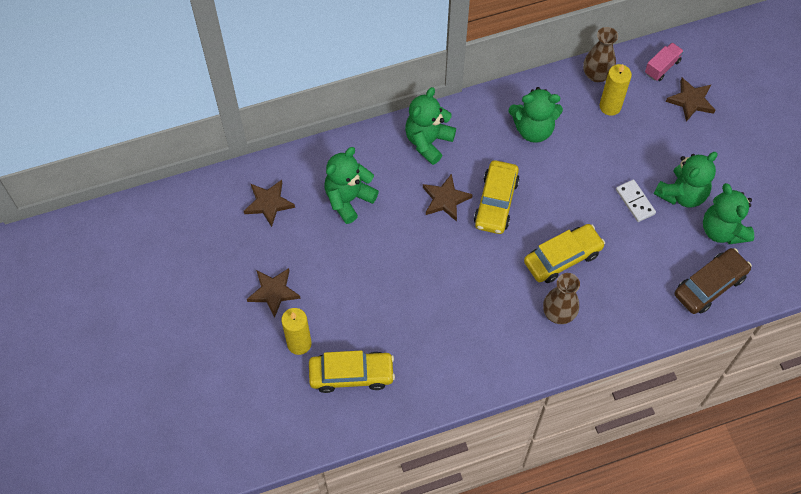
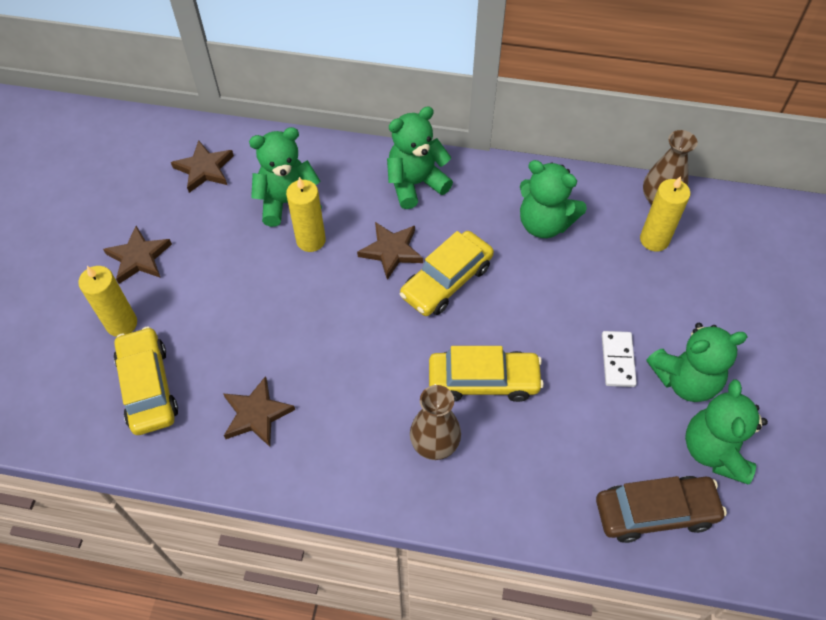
camera: 30 degrees right, 5 degrees down
(351, 375) = (148, 387): yellow car -> yellow car turned 135 degrees counterclockwise
(385, 219) = (311, 240): none -> yellow candle
(662, 67) = (747, 225): pink truck -> none
(691, 101) = (763, 278): brown star -> brown star (256, 414)

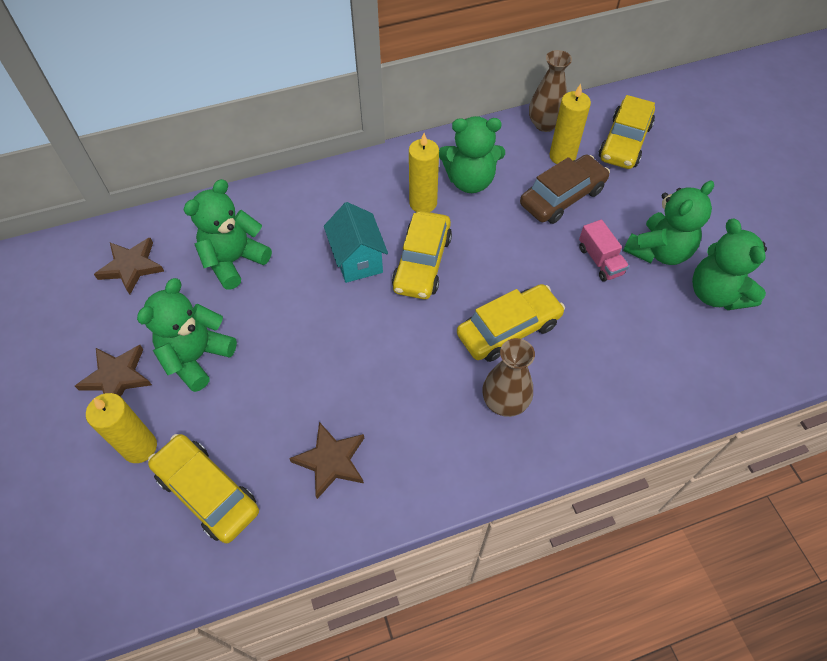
camera: 30 degrees left, 0 degrees up
(311, 240) = (278, 284): yellow candle -> yellow candle (423, 203)
(391, 251) = (357, 260): brown star -> turquoise house
(415, 184) = (340, 195): green teddy bear -> green teddy bear (197, 357)
(618, 360) = (600, 260): white domino -> pink truck
(655, 512) = (708, 363): brown car -> brown car (562, 197)
(731, 254) = (624, 142): none -> yellow car

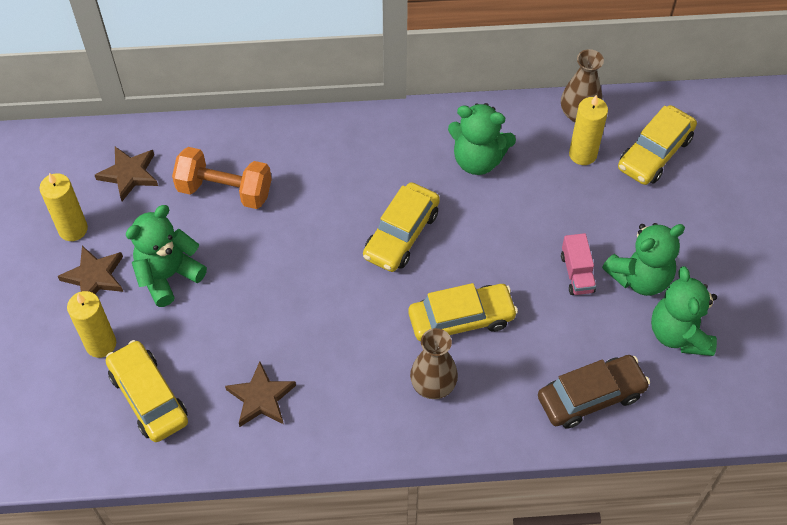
camera: 15 degrees right, 0 degrees up
(234, 261) = (225, 190): green teddy bear -> orange dumbbell
(357, 260) = (340, 217): turquoise house -> none
(423, 203) = (422, 173): yellow candle -> yellow candle (73, 229)
(562, 197) = (565, 199): brown car -> brown car (591, 397)

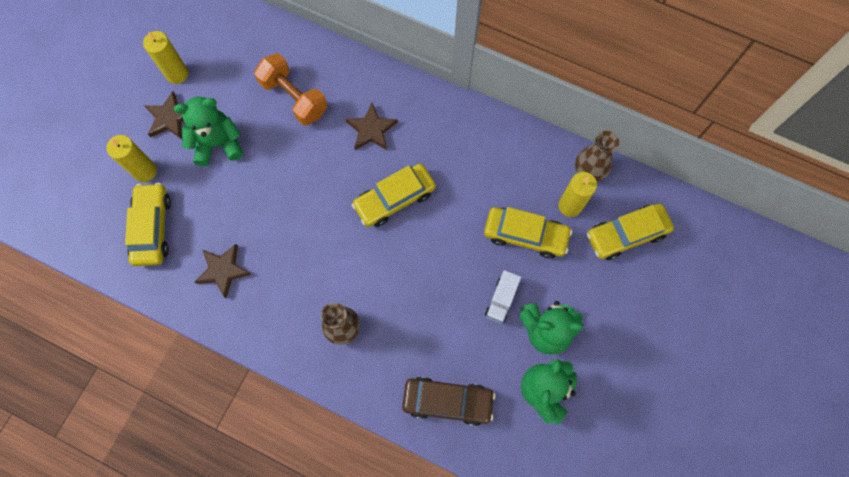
camera: 30 degrees right, 15 degrees up
(129, 174) = (238, 51): brown star -> brown star (371, 130)
(461, 319) = (394, 289): yellow car -> yellow car (525, 235)
(478, 160) = (488, 168): green teddy bear -> none
(577, 273) = (501, 300): pink truck -> white truck

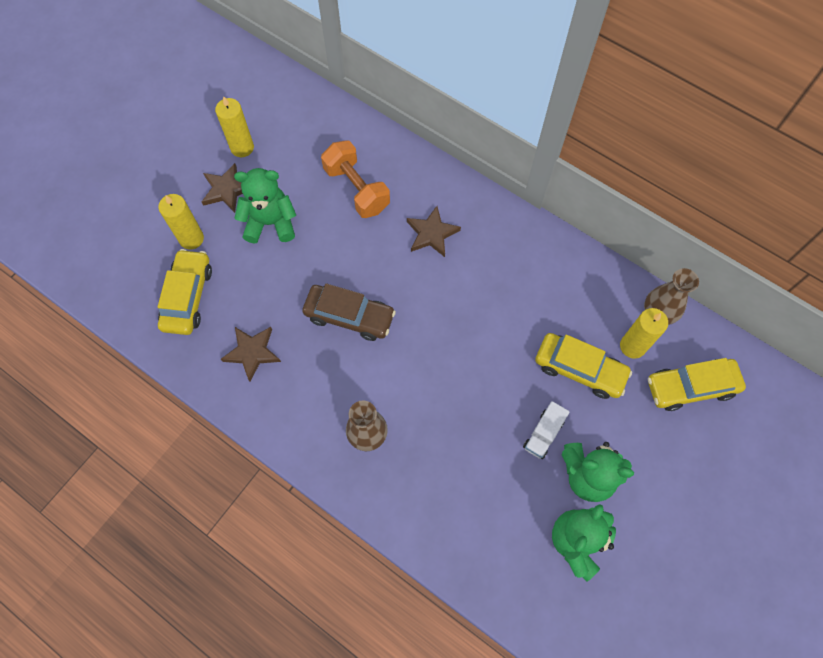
camera: 10 degrees right, 5 degrees down
(394, 199) = (444, 308): yellow car -> none
(447, 401) = (468, 534): brown car -> brown car (349, 316)

